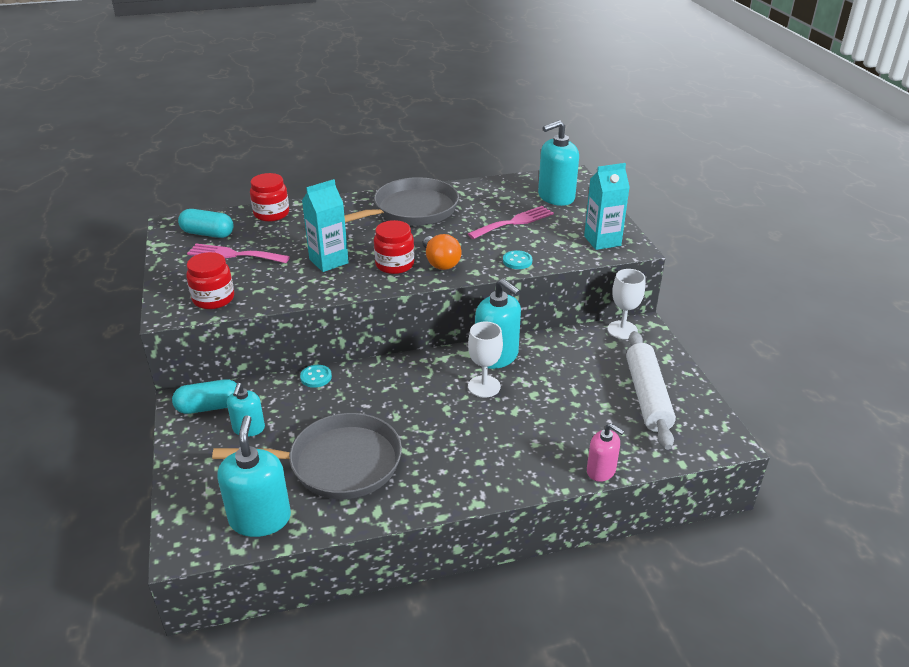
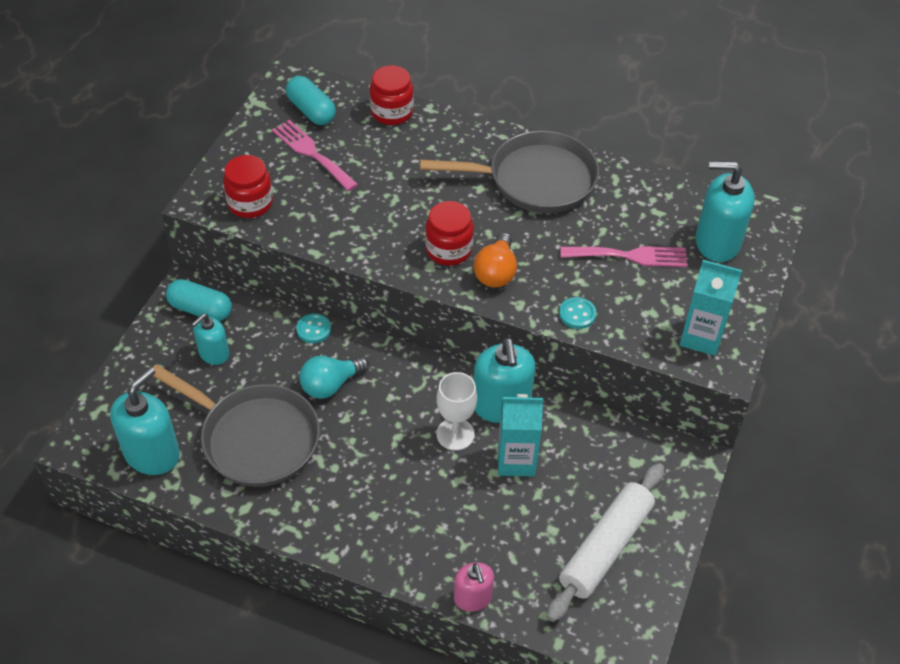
camera: 35 degrees right, 15 degrees up
(328, 261) = (390, 210): turquoise carton -> turquoise carton (516, 460)
(364, 403) = (330, 385): none -> turquoise light bulb
(622, 330) = (666, 451): white goblet -> none

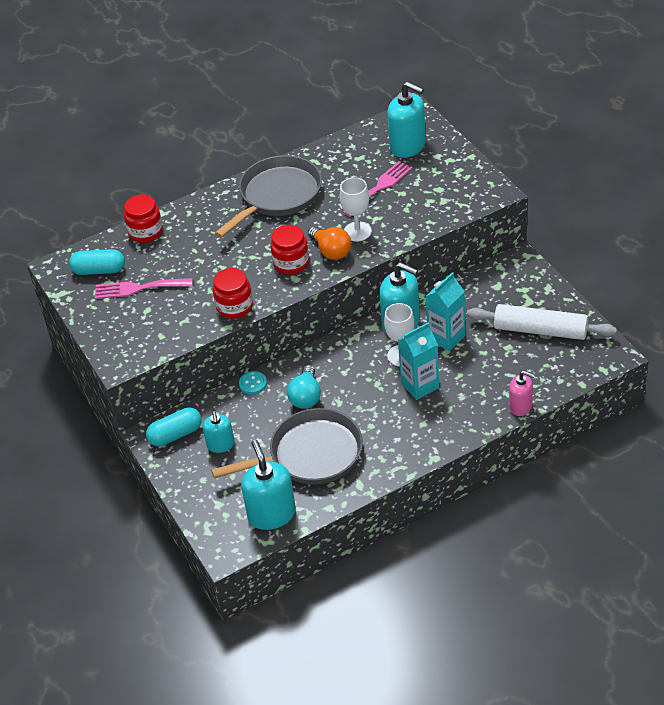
camera: 45 degrees left, 5 degrees down
(250, 203) = (149, 339): red jar -> red jar (235, 307)
(545, 277) = (357, 231): none -> white goblet
(577, 314) = (399, 232): turquoise button -> none
(605, 547) = (540, 330): white rolling pin -> white rolling pin turned 60 degrees counterclockwise
(701, 337) = (467, 190): turquoise carton -> turquoise carton (420, 385)
(717, 242) = (408, 146): turquoise soap dispenser -> turquoise soap dispenser turned 105 degrees counterclockwise

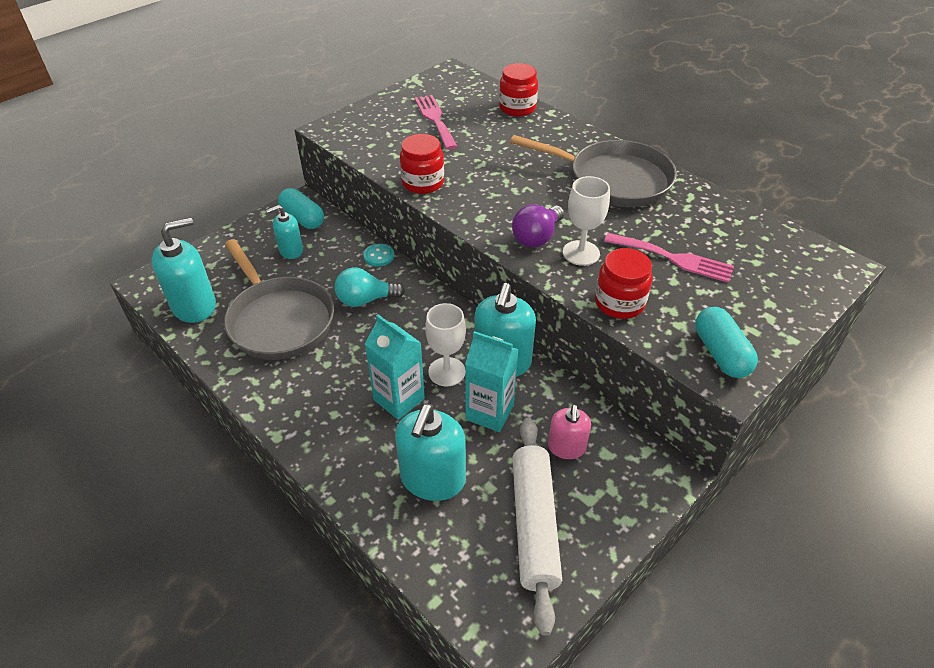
camera: 70 degrees right, 0 degrees up
(99, 270) = (453, 94): turquoise capsule -> turquoise capsule (720, 353)
(291, 263) = (505, 210): red jar -> red jar (619, 303)
(331, 251) = (536, 237): orange light bulb -> purple light bulb
(408, 146) = (770, 271): turquoise soap dispenser -> turquoise soap dispenser (432, 479)
(520, 406) = (377, 522): pink soap dispenser -> pink soap dispenser (566, 447)

